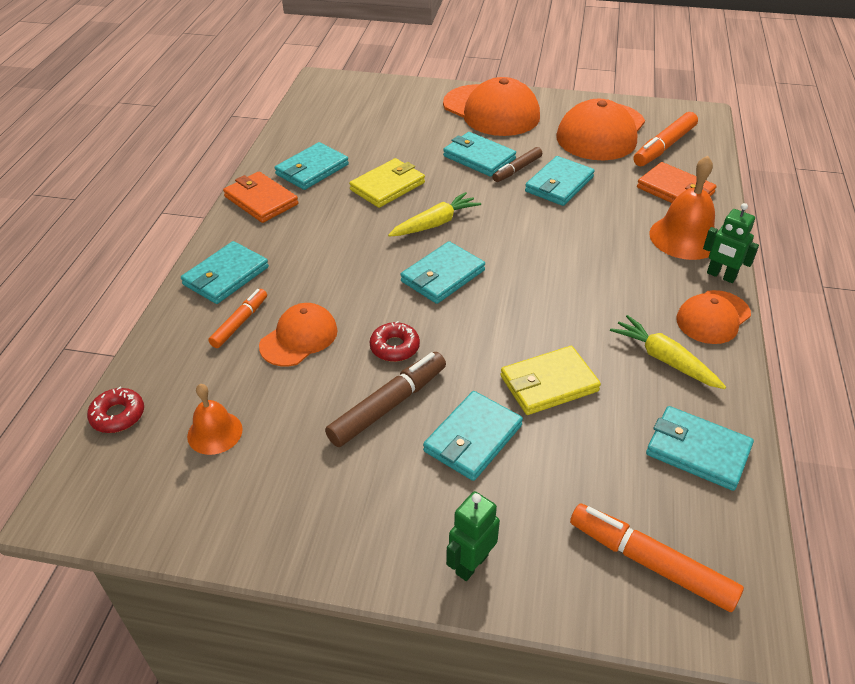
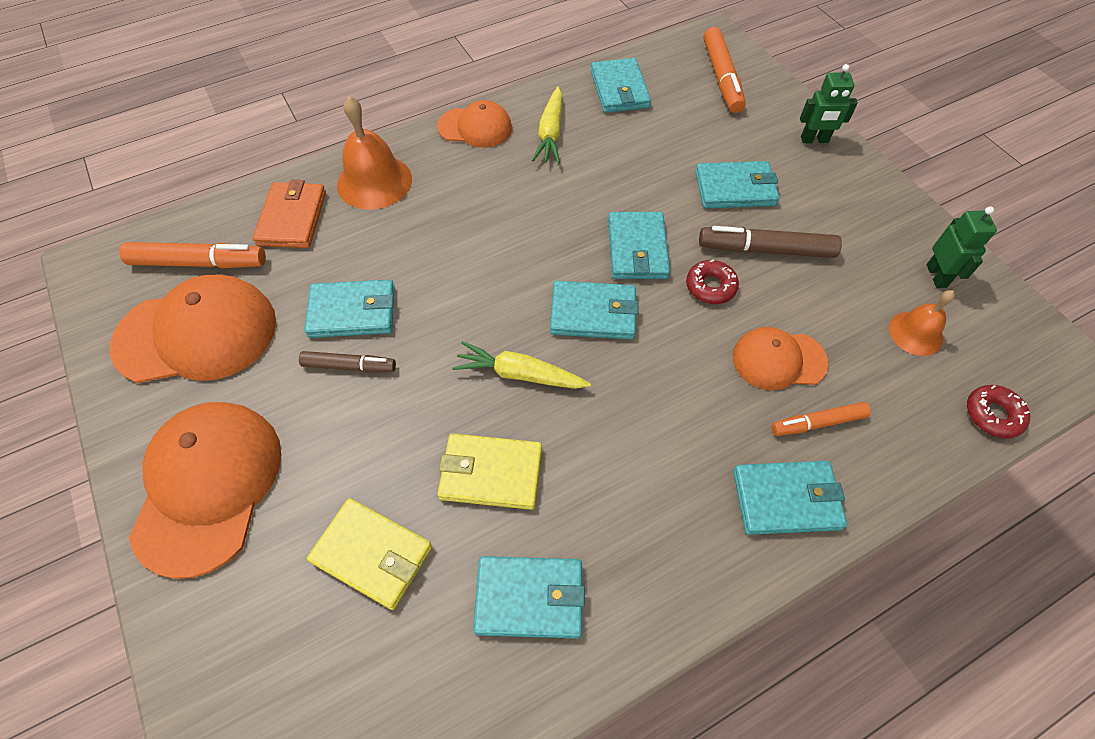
camera: 130 degrees left, 15 degrees up
(261, 200) = (645, 597): orange wallet -> none
(479, 157) = (350, 420): turquoise wallet -> turquoise wallet (637, 249)
(548, 384) = (642, 178): yellow wallet -> yellow wallet (372, 554)
(721, 276) = (414, 141): green robot -> green robot (937, 276)

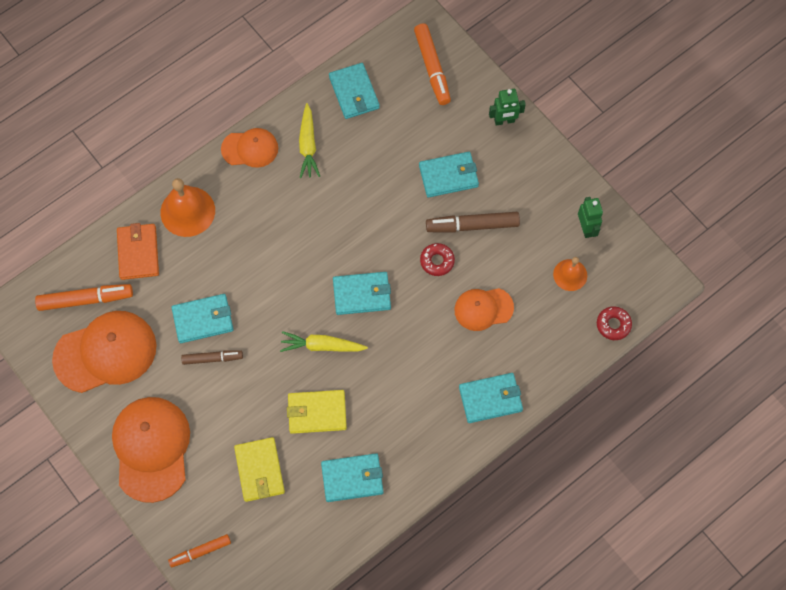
camera: 10 degrees left, 10 degrees up
(372, 554) = (260, 470): yellow wallet -> yellow wallet turned 60 degrees clockwise
(637, 249) = (385, 239): turquoise wallet -> none
(818, 423) = (508, 348): orange marker -> orange marker (200, 552)

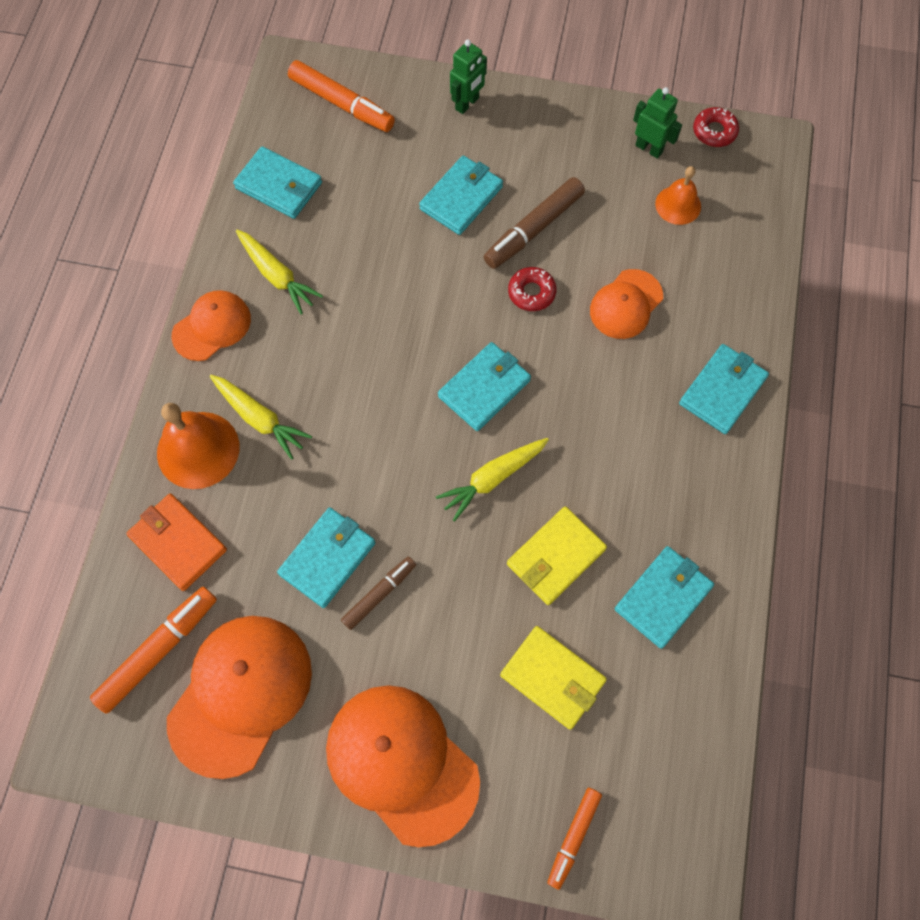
camera: 40 degrees left, 0 degrees up
(232, 219) = (260, 419): none -> yellow carrot
(613, 325) = (767, 221): red donut -> red donut (714, 131)

